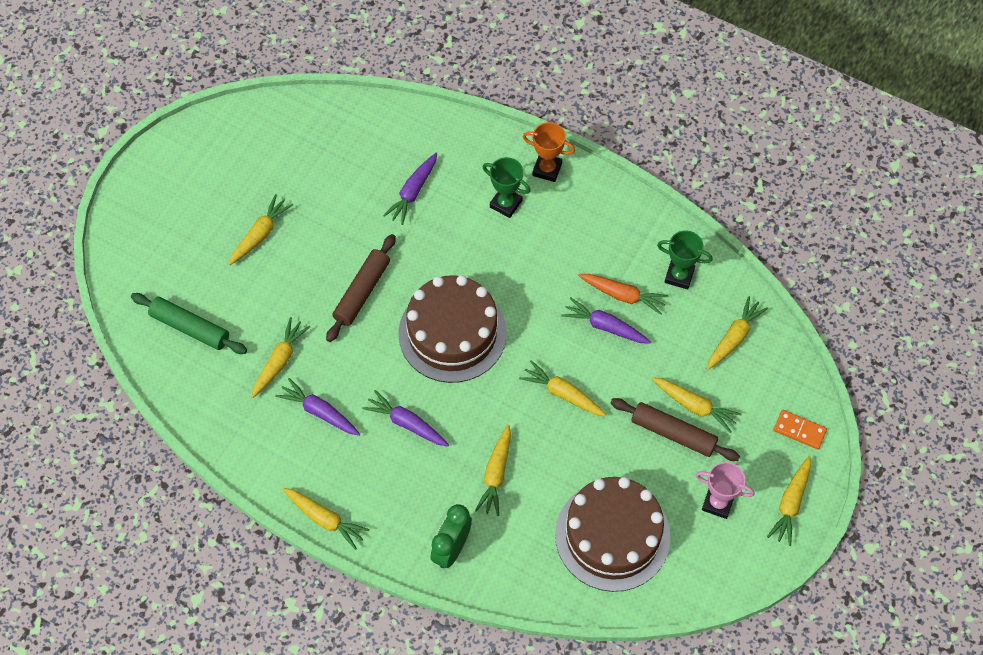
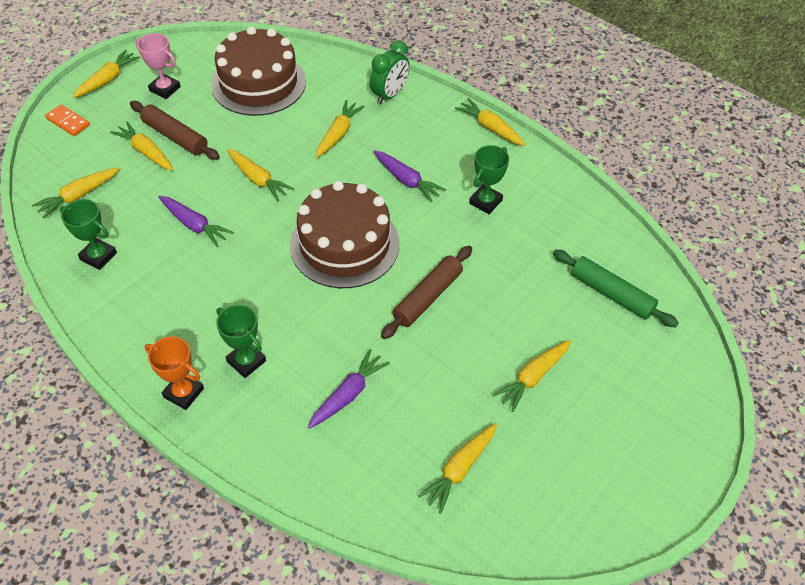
camera: 170 degrees left, 10 degrees down
(279, 361) = (520, 249): yellow carrot -> yellow carrot (459, 469)
(319, 412) = (485, 202): purple carrot -> green trophy
(622, 295) = (164, 248): orange carrot -> none

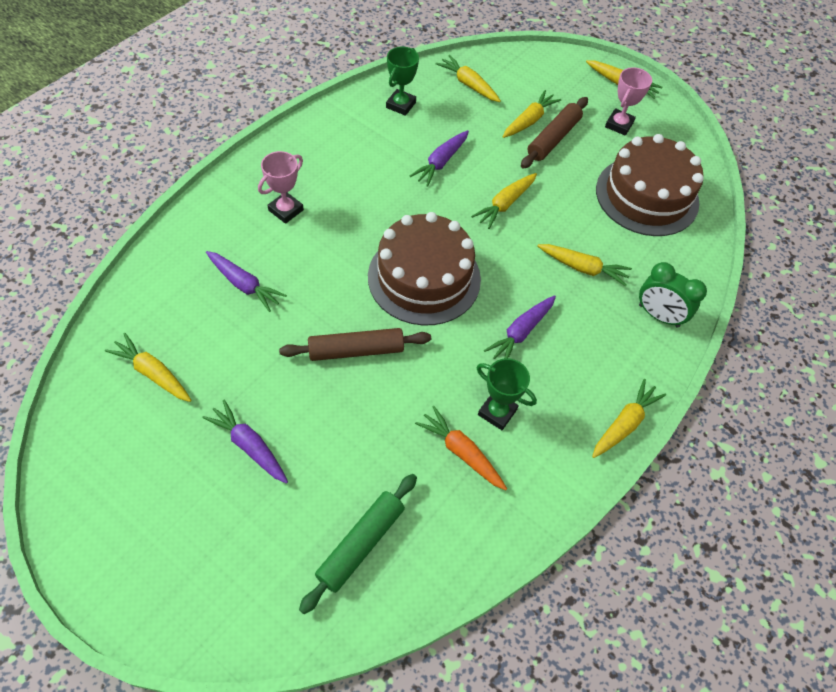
camera: 85 degrees right, 5 degrees up
(68, 122) = (558, 66): orange domino -> none
(183, 393) = (257, 172): orange trophy -> none
(246, 361) = (286, 210): green trophy -> pink trophy
(428, 297) = (356, 350): brown rolling pin -> brown rolling pin turned 45 degrees counterclockwise
(524, 226) = (461, 452): none -> orange carrot
(533, 377) = (249, 446): yellow carrot -> purple carrot

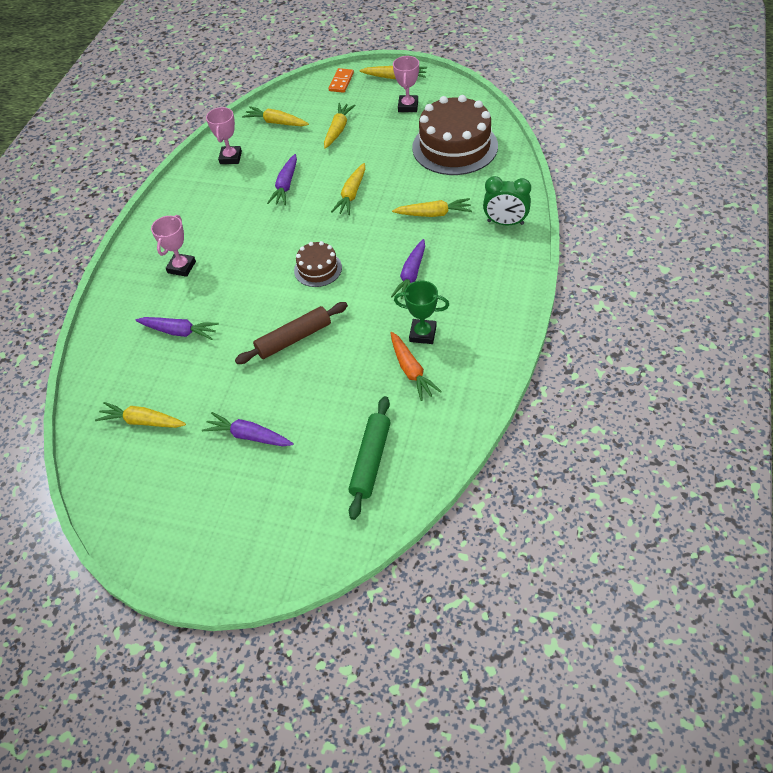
camera: 15 degrees left, 5 degrees down
(401, 105) = (230, 157): green trophy -> pink trophy
(424, 277) = (318, 269): brown cake -> brown cake, size x0.50
(461, 452) = (411, 370): orange carrot -> orange carrot turned 135 degrees counterclockwise
(553, 139) = (363, 135): brown rolling pin -> none
(561, 65) = (341, 82): none -> orange domino
(624, 424) = (518, 302): yellow carrot -> none

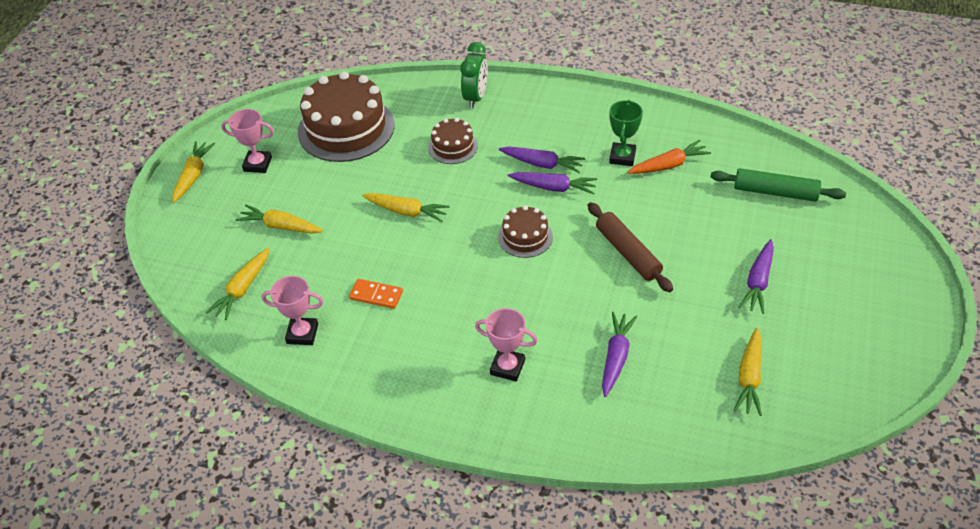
camera: 90 degrees left, 5 degrees down
(286, 185) = (375, 272): purple carrot -> purple carrot (553, 187)
(341, 82) = (180, 226): orange domino -> orange domino (376, 295)
(433, 214) = (453, 146): yellow carrot -> brown cake

